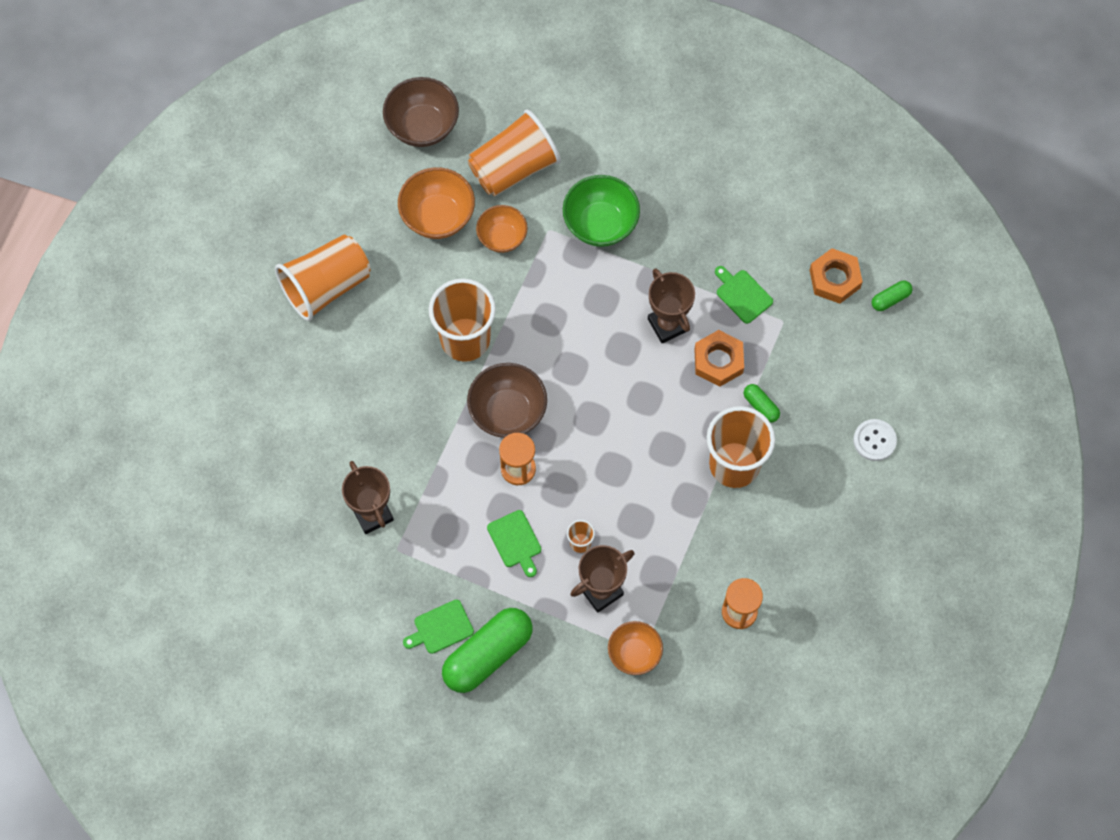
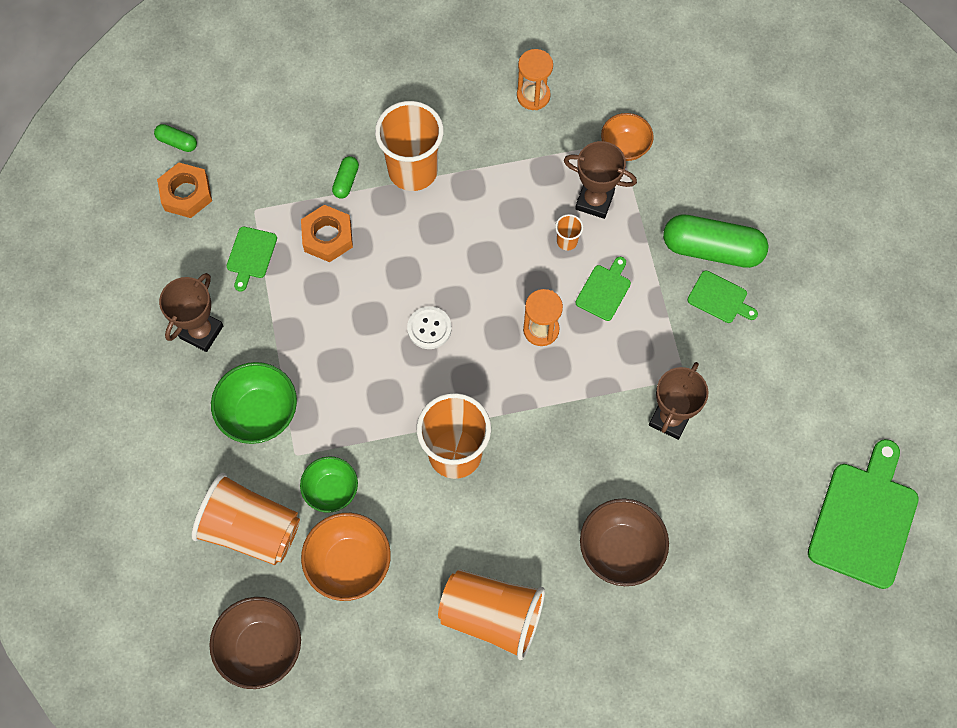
camera: 125 degrees left, 0 degrees up
(186, 599) = (864, 519): none -> green cutting board
(502, 237) = (331, 490): orange bowl -> green bowl
(508, 412) = (496, 372): brown bowl -> brown bowl (620, 550)
(668, 324) = (321, 296): brown trophy -> brown trophy (201, 332)
(874, 440) = (317, 84): white button -> white button (429, 328)

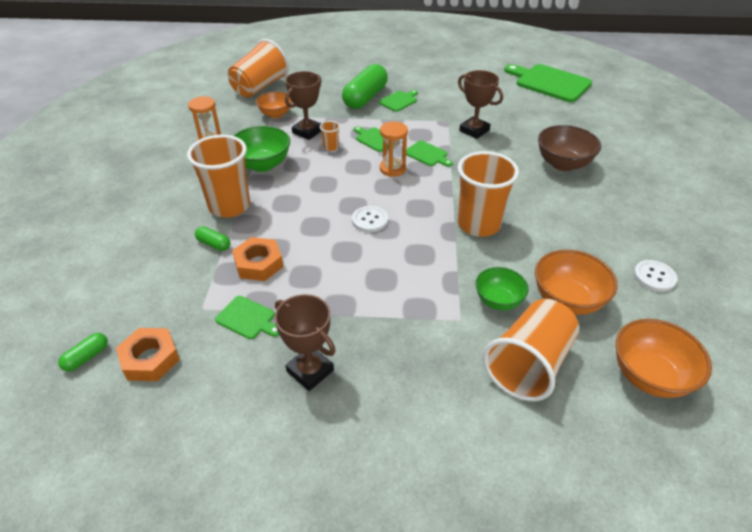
camera: 75 degrees left, 25 degrees down
(259, 414) = (412, 339): green bowl -> green bowl (263, 165)
(261, 648) = (649, 376): brown bowl -> orange bowl
(412, 663) = (654, 277): none -> white button
(492, 616) = (612, 228): orange cup -> orange cup (260, 87)
(588, 366) = (427, 154): none -> green cutting board

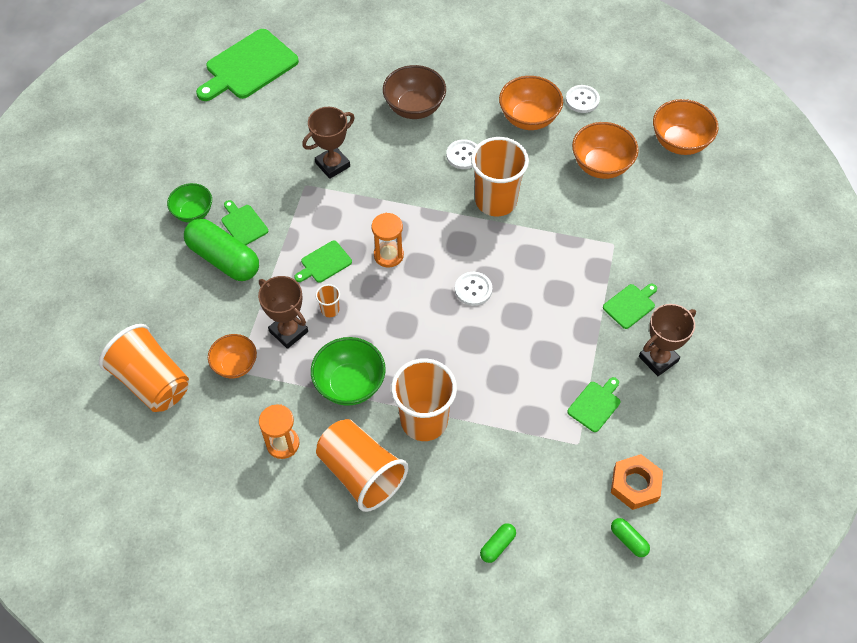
camera: 80 degrees left, 15 degrees up
(214, 244) = (487, 435): green capsule -> green capsule (497, 545)
(259, 264) = (523, 393): orange nut -> none
(427, 154) = (369, 218): green cutting board -> green cutting board (630, 305)
(498, 301) = (596, 212): green bowl -> green bowl (193, 212)
(524, 198) = (463, 155): none -> white button
(529, 364) = (663, 210): orange cup -> orange cup (361, 473)
(599, 237) = (528, 118): none -> orange bowl

